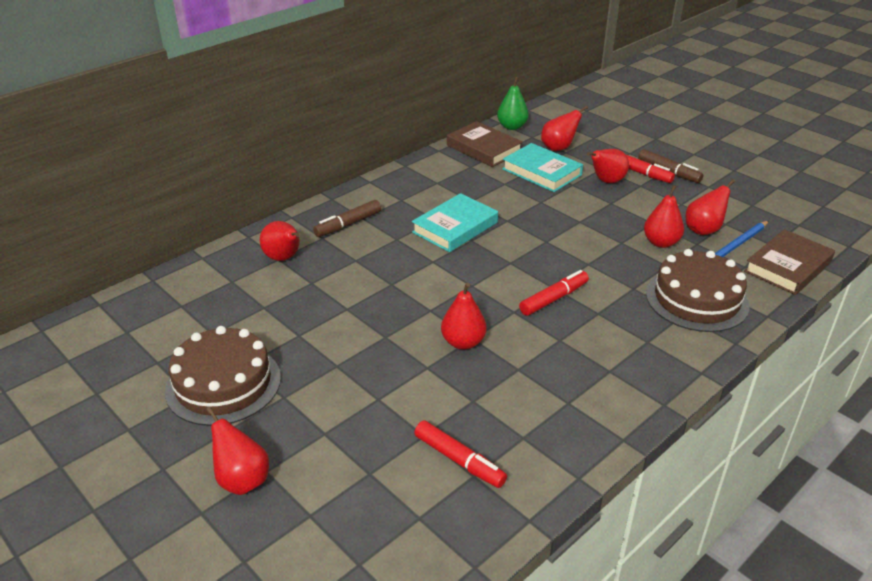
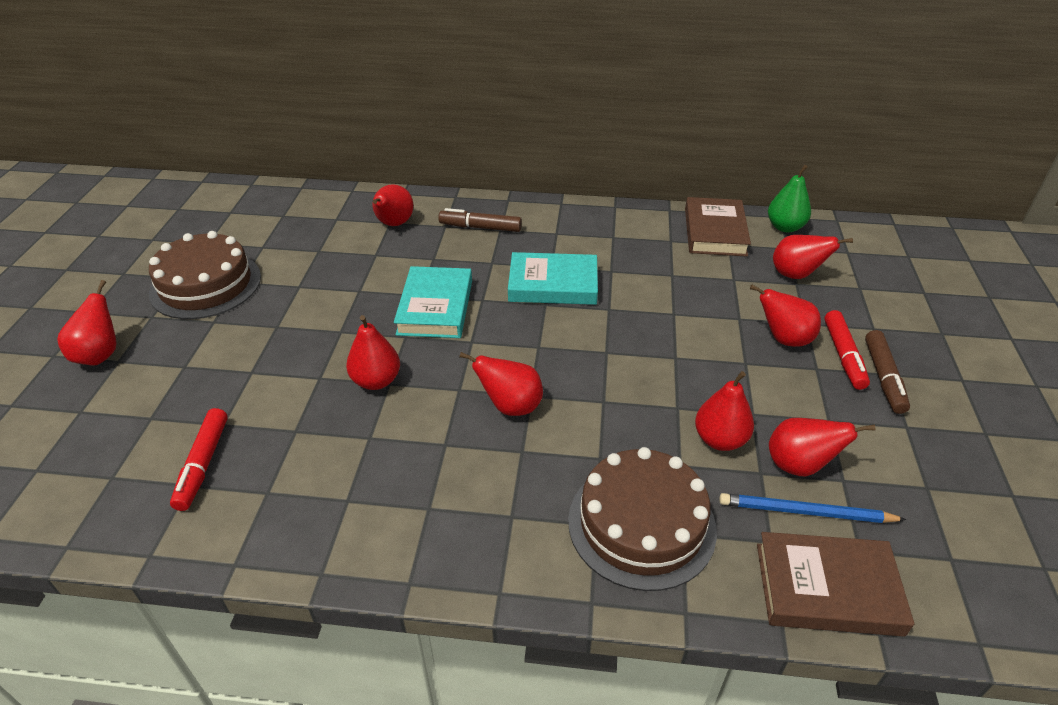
camera: 50 degrees right, 5 degrees up
(542, 172) = (730, 287): turquoise book -> turquoise book (435, 307)
(554, 299) = (510, 406): red marker -> red pear

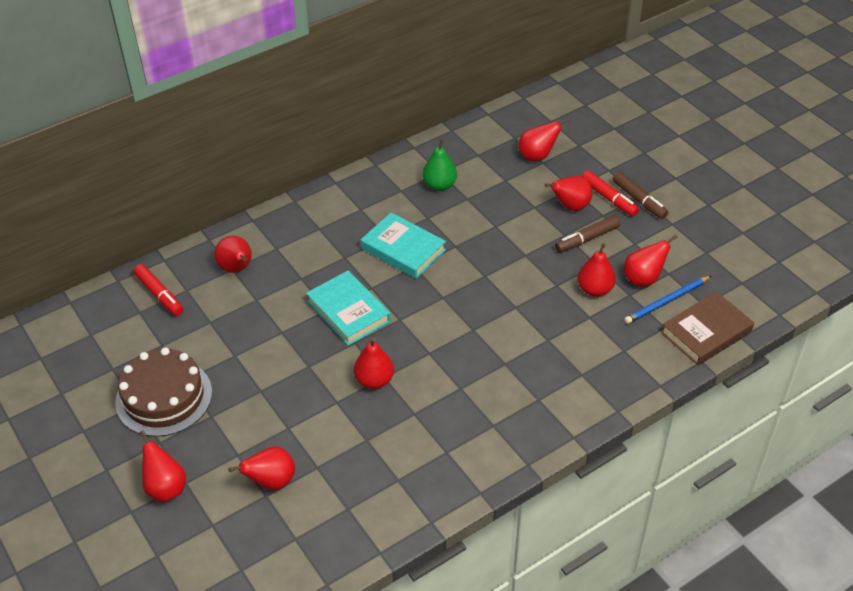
camera: 40 degrees left, 5 degrees up
(203, 464) = (339, 494): red marker -> red marker (159, 295)
(480, 227) = (303, 235): brown marker -> brown marker (587, 239)
(510, 406) = (470, 343): red pear -> red pear (271, 481)
(553, 284) = (403, 249): turquoise book -> turquoise book turned 75 degrees clockwise
(641, 524) = (602, 359): brown cake -> none
(714, 232) = (460, 149): brown book -> none
(785, 227) = (498, 121): green pear -> green pear (439, 185)

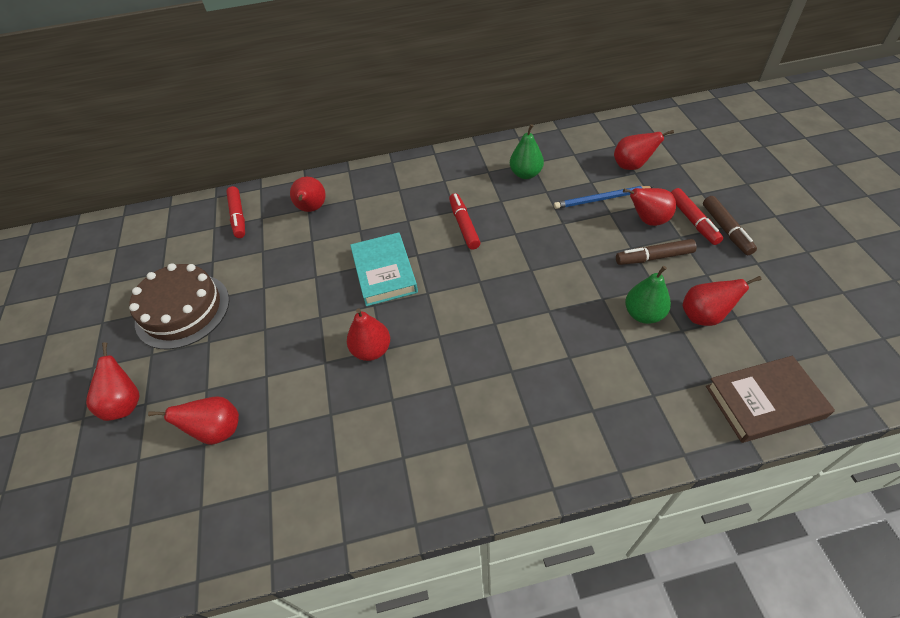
camera: 25 degrees right, 5 degrees up
(403, 249) = (464, 225): turquoise book -> red marker
(595, 289) = (643, 314): red pear -> green pear
(667, 301) = (725, 350): blue pencil -> blue pencil (601, 199)

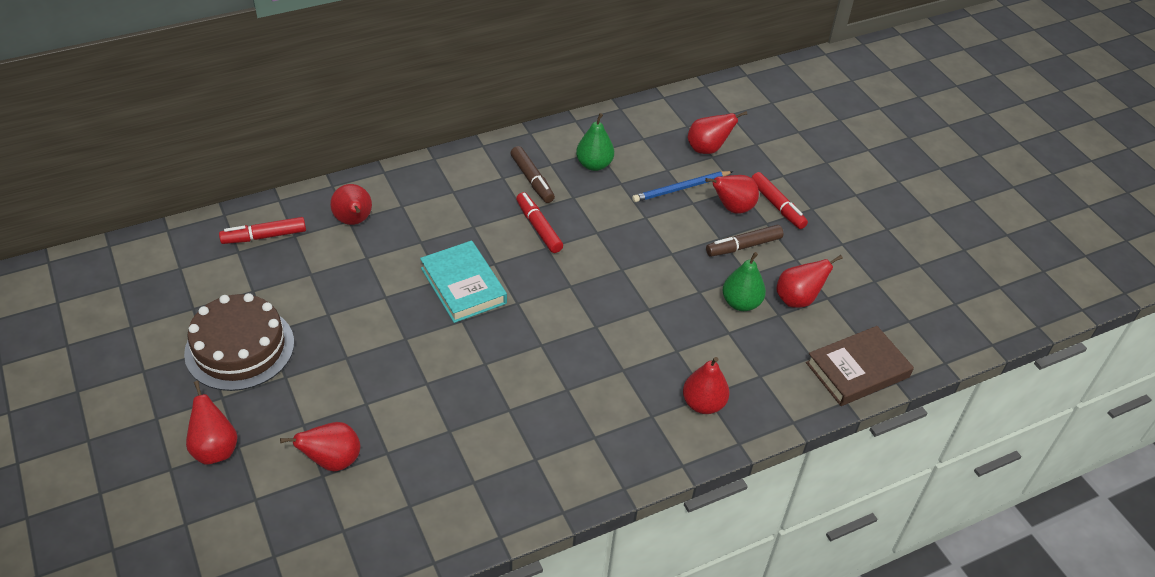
camera: 20 degrees left, 5 degrees down
(238, 216) = (264, 236): red marker -> red marker turned 105 degrees clockwise
(371, 350) = (473, 366): red pear -> red pear (703, 404)
(726, 230) = (810, 213): brown marker -> brown marker (532, 180)

